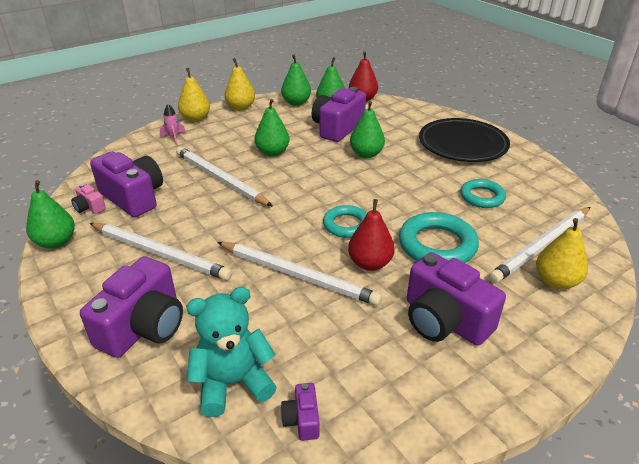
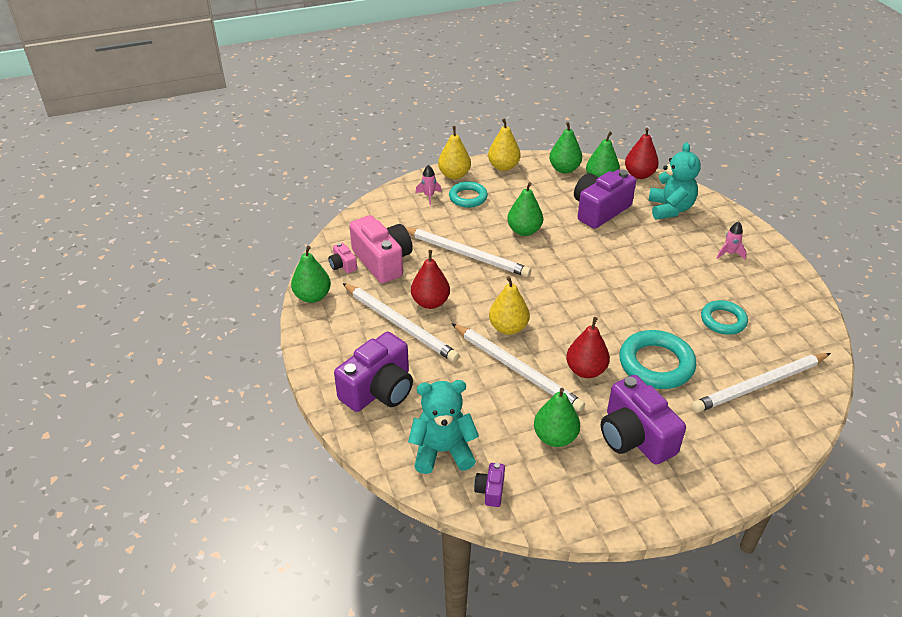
camera: 15 degrees right, 5 degrees up
(133, 197) = (383, 261): purple camera -> pink camera
(190, 227) = (430, 302): none -> red pear
(220, 179) = (466, 254): white pencil -> white pencil turned 150 degrees clockwise
(346, 225) = (575, 327): turquoise ring -> turquoise ring (468, 197)
(366, 154) = (620, 249): green pear -> green pear (555, 437)
(398, 119) = (670, 209): none -> turquoise teddy bear
(462, 144) = (729, 253): black plate -> pink rocket
(556, 281) = (756, 422): yellow pear -> yellow pear (508, 327)

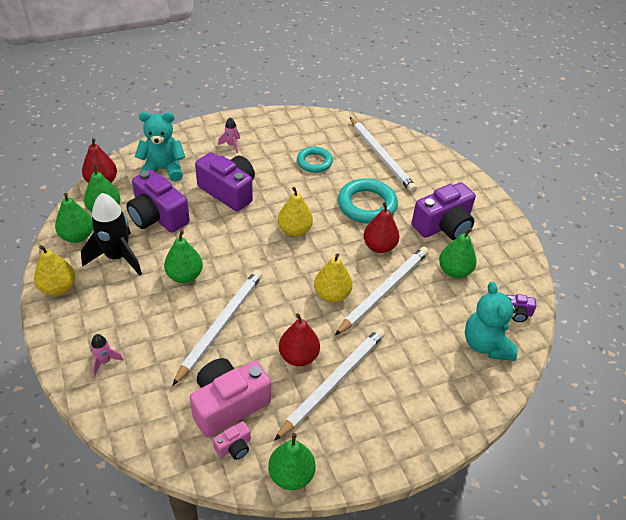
camera: 95 degrees left, 5 degrees up
(379, 390) = (425, 396): purple camera -> purple camera (228, 191)
(454, 175) = (64, 335): yellow pear -> yellow pear (294, 230)
(468, 197) = (115, 322): turquoise ring -> none
(542, 192) = (117, 257): none -> black rocket

